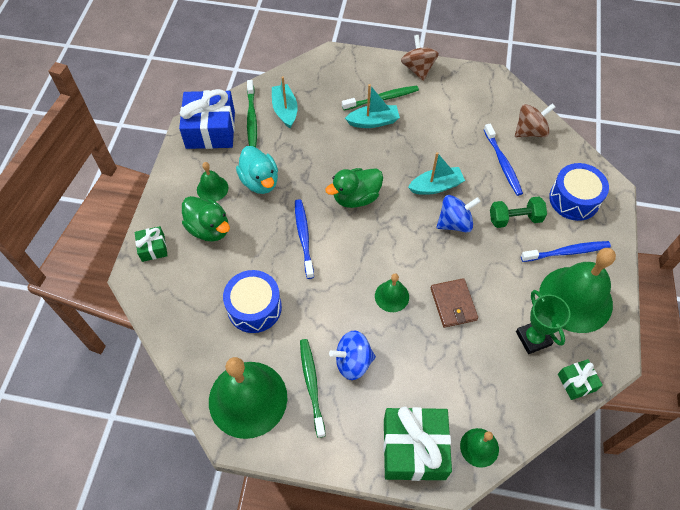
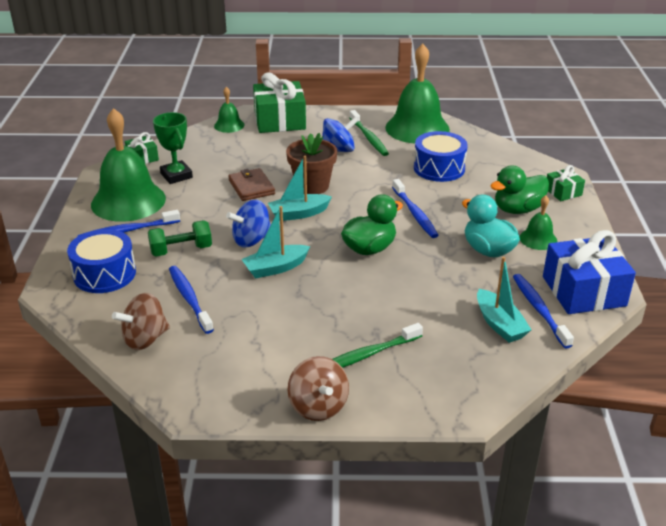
camera: 170 degrees right, 25 degrees down
(209, 229) = (517, 209): green duck -> green duck turned 60 degrees counterclockwise
(251, 118) = (539, 310): green toothbrush -> blue toothbrush
(373, 122) = (371, 325): turquoise boat -> turquoise boat (299, 214)
(392, 296) = (312, 186): green bell -> brown flower pot

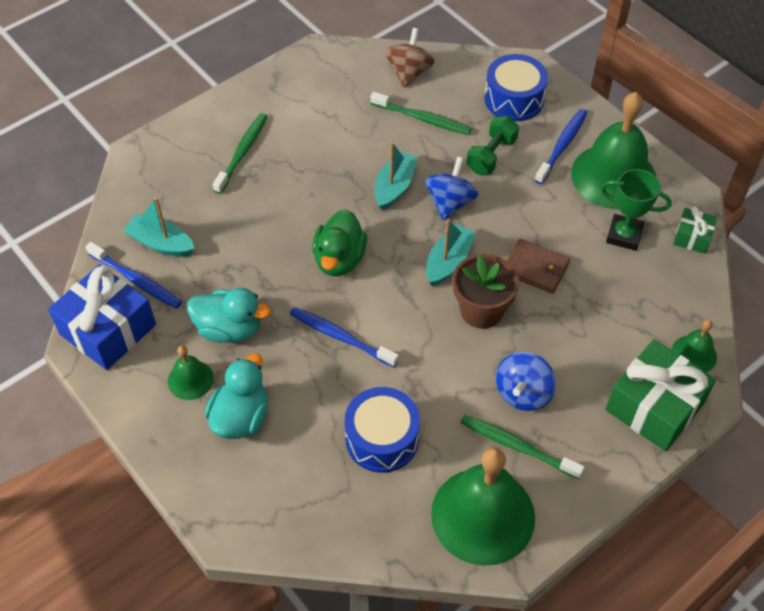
camera: 140 degrees right, 20 degrees up
(189, 299) = (422, 119): blue toothbrush -> green toothbrush
(318, 406) = (239, 98): brown spinning top -> none
(517, 209) = (241, 417): green duck -> turquoise duck
(563, 192) = (209, 490): green gift -> none

